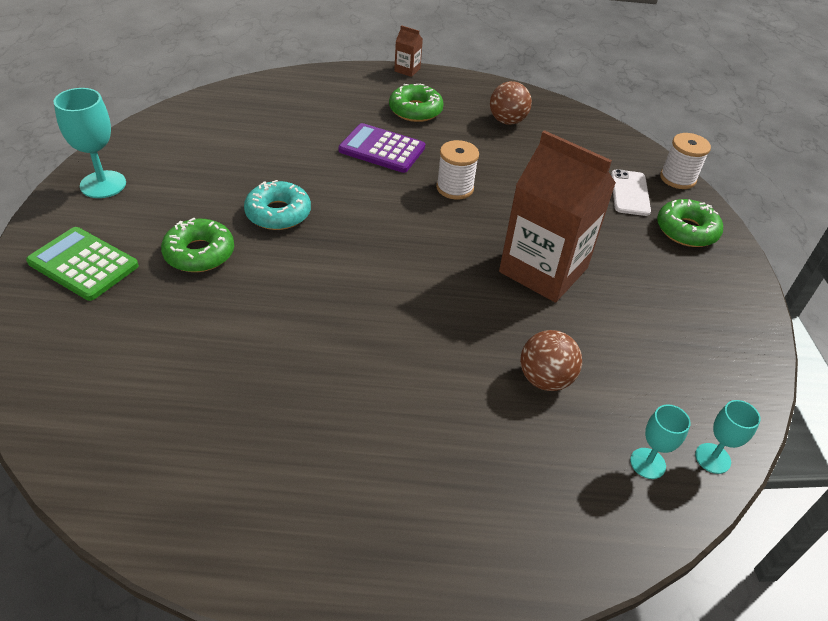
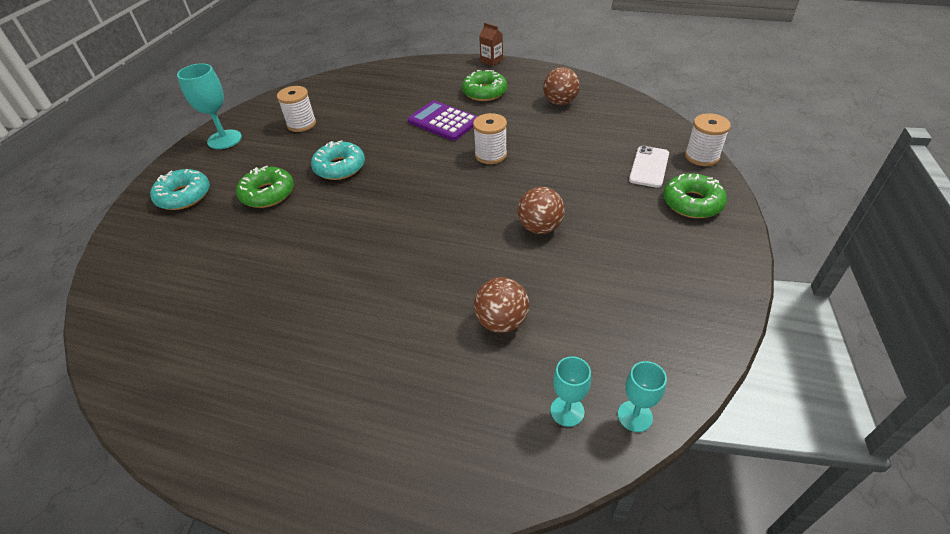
camera: 20 degrees right, 0 degrees up
(83, 264) = (184, 196): green calculator -> turquoise donut
(201, 159) = (301, 124): none -> white spool
(543, 270) = (540, 227): brown carton -> brown ball

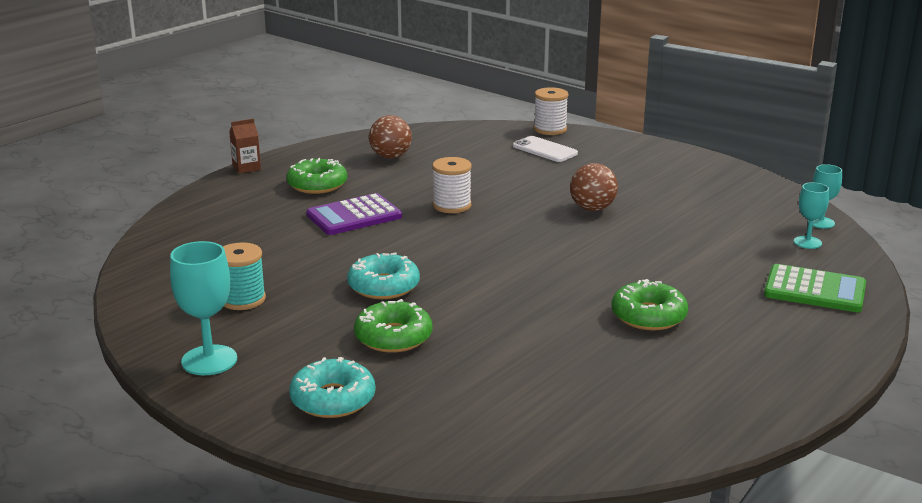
camera: 70 degrees left, 20 degrees down
(301, 124) = (243, 299): white spool -> turquoise spool
(444, 437) = (815, 290): none -> green calculator
(501, 322) = (703, 247): brown ball -> none
(692, 203) = (609, 149): green donut -> green donut (648, 316)

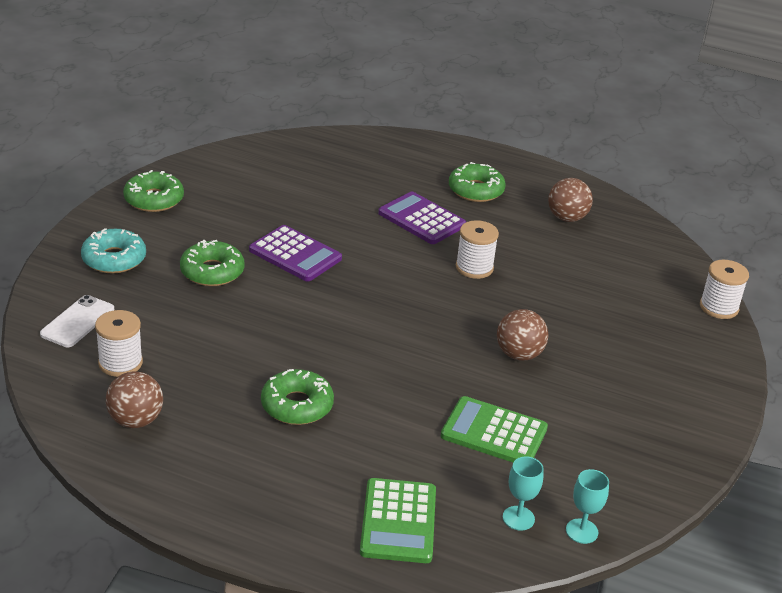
camera: 70 degrees right, 10 degrees up
(209, 360) = (154, 199): turquoise goblet -> green donut
(243, 299) = (247, 195): turquoise spool -> none
(246, 168) = (489, 150): brown carton -> none
(383, 286) = (295, 254): turquoise donut -> purple calculator
(545, 150) = (655, 309): white phone -> white phone (77, 322)
(553, 410) = (120, 363): none -> white spool
(660, 409) = (135, 420): none -> brown ball
(699, 235) = (494, 432): none -> green calculator

